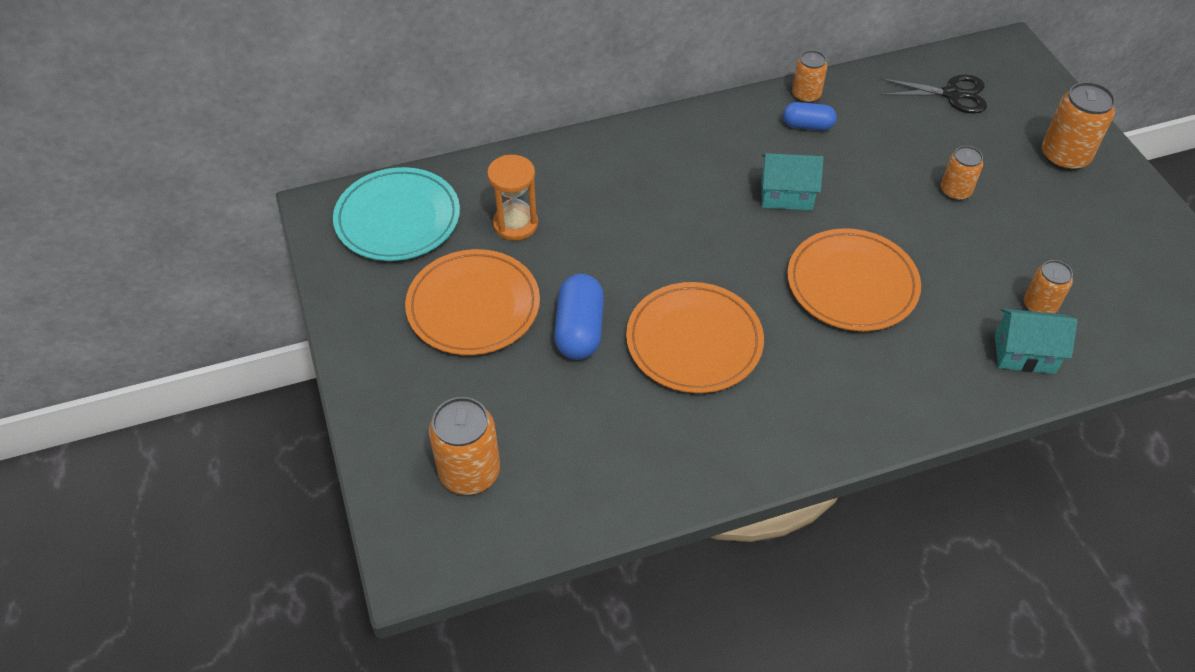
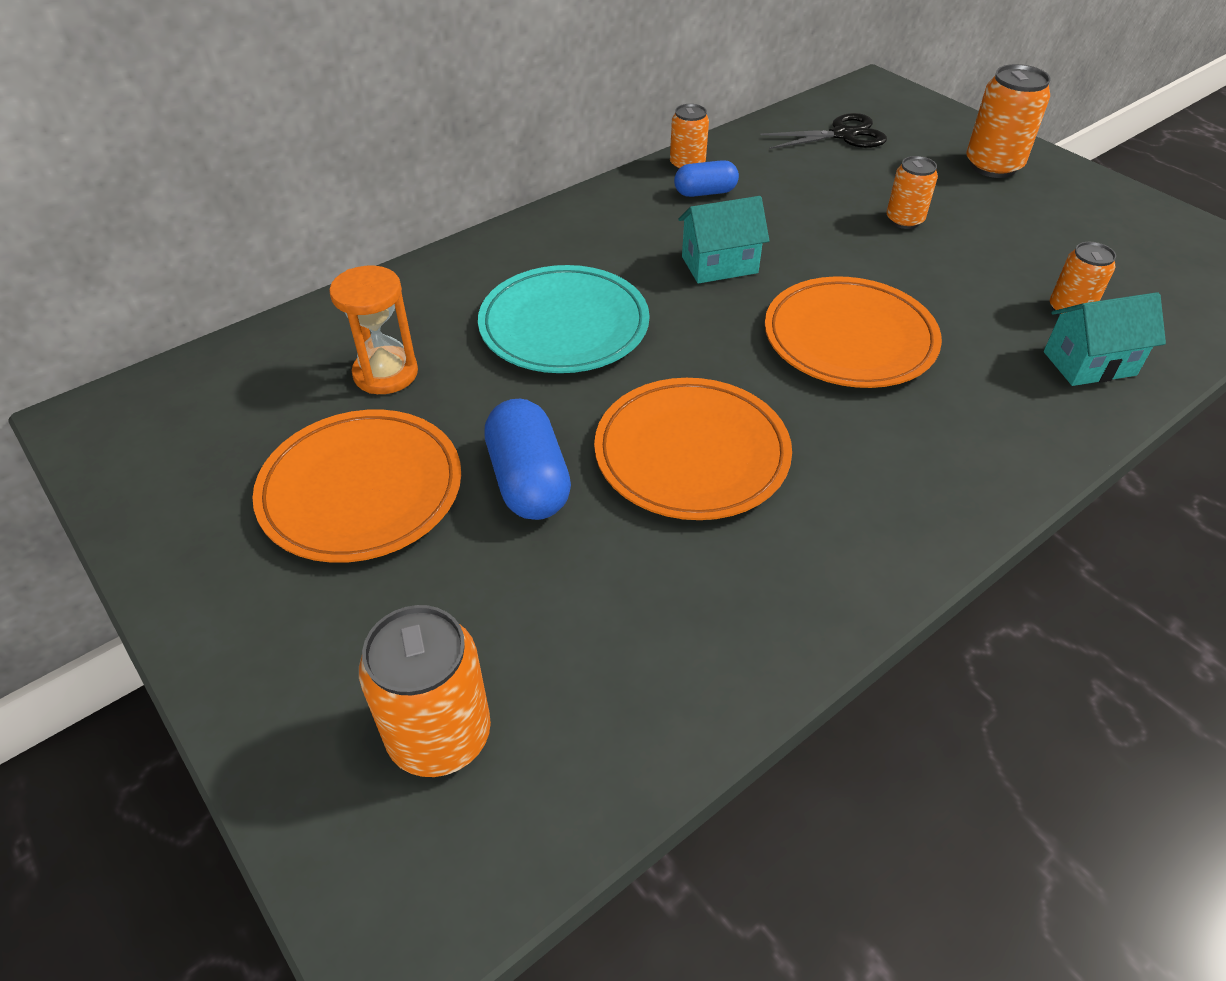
camera: 20 degrees left, 5 degrees down
(398, 218) = (210, 406): turquoise plate -> turquoise plate (564, 325)

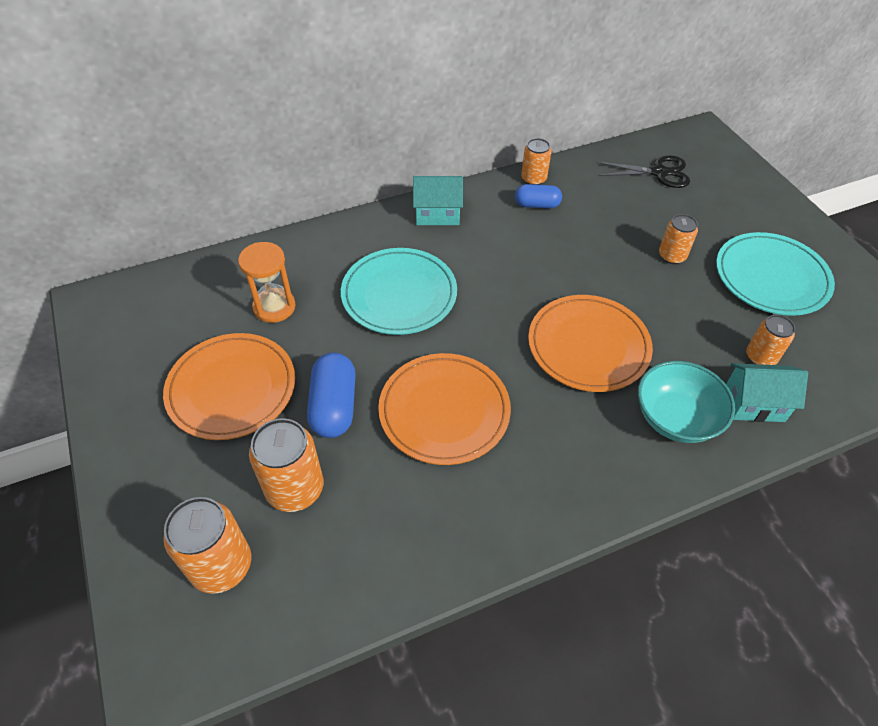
camera: 15 degrees right, 5 degrees up
(719, 265) = (522, 267): turquoise house -> turquoise house (437, 214)
(993, 166) = (762, 221): orange can -> orange can (295, 489)
(1002, 398) = (676, 418): none -> turquoise bowl
(1035, 223) = (771, 277): none -> turquoise plate

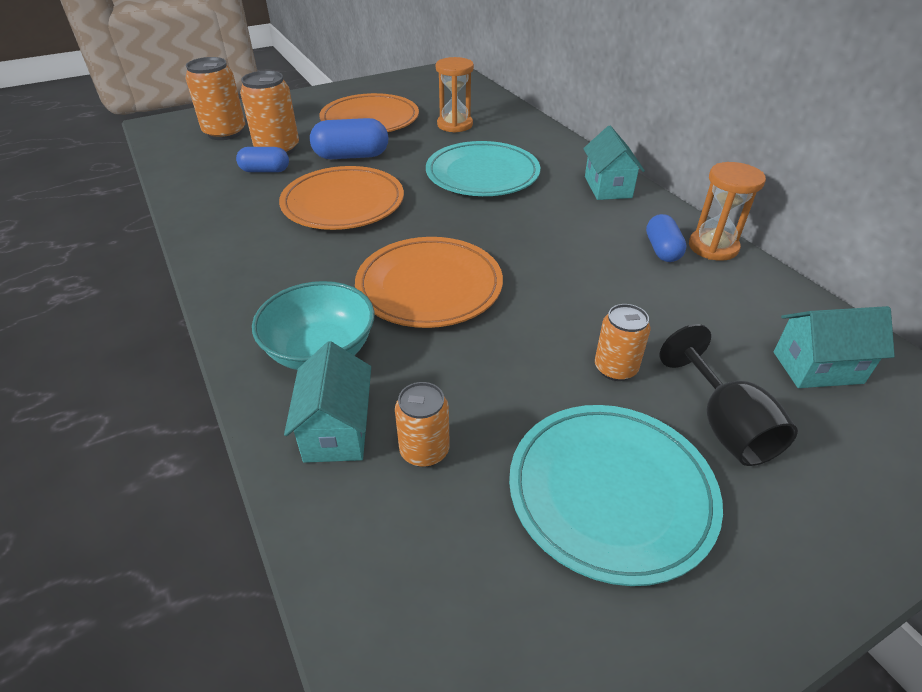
camera: 85 degrees right, 10 degrees down
(354, 496) = (265, 171): none -> blue capsule
(533, 179) = (713, 247): orange can -> orange hourglass
(659, 172) = (817, 367): black scissors -> turquoise house
(712, 222) = (724, 425): none -> black goblet

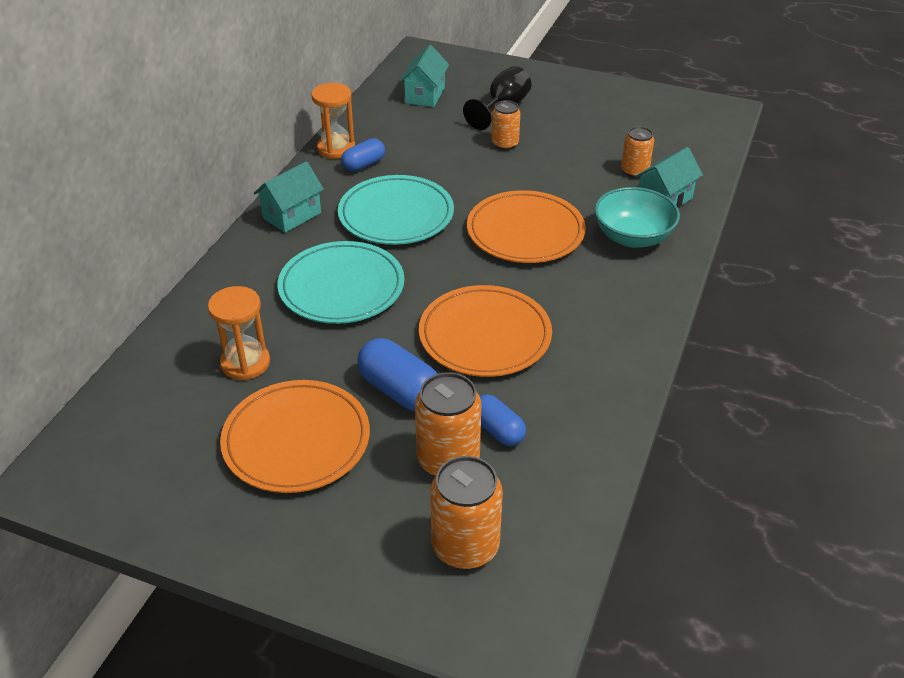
camera: 130 degrees left, 0 degrees up
(611, 493) = (582, 121): turquoise plate -> turquoise plate (396, 215)
(817, 367) = (425, 95): turquoise house -> turquoise house turned 60 degrees clockwise

